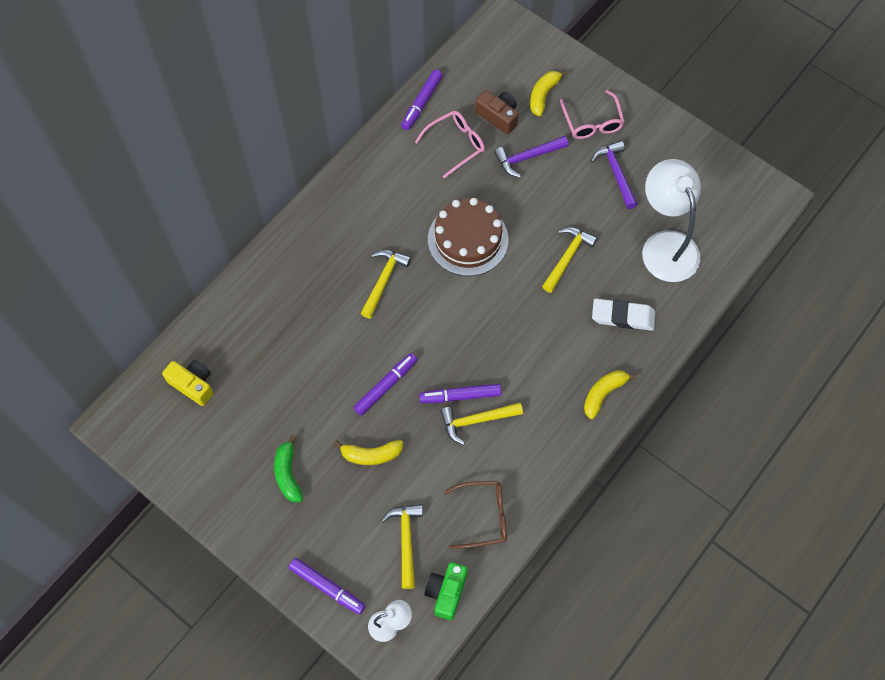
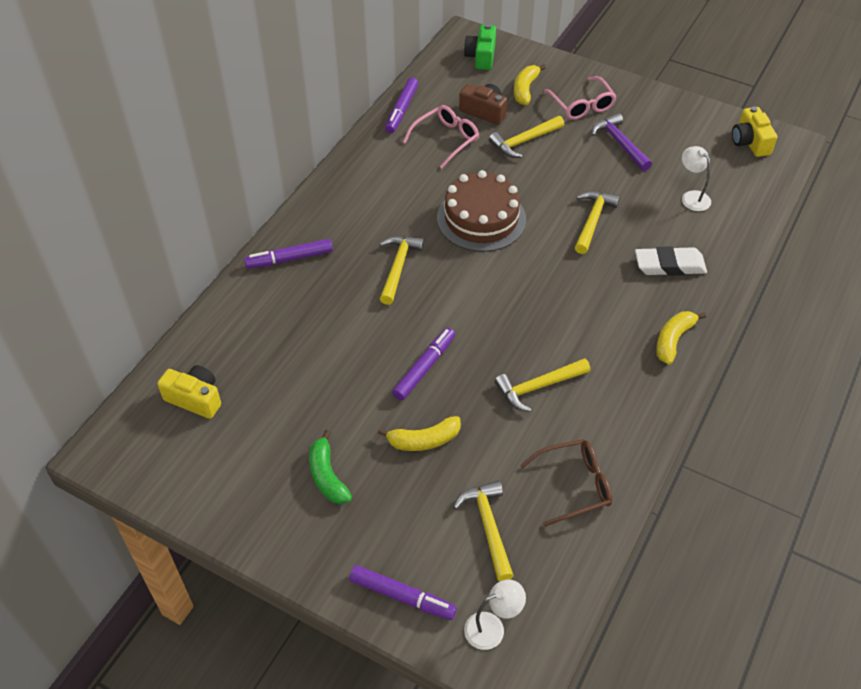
camera: 10 degrees left, 15 degrees down
(446, 592) = (553, 577): green camera -> green camera (481, 56)
(460, 396) = (513, 365): purple marker -> purple marker (290, 259)
(527, 157) = (524, 141): purple hammer -> yellow hammer
(665, 245) = (692, 197): white lamp -> white lamp, size x0.47
(739, 190) = (750, 142): none -> yellow camera

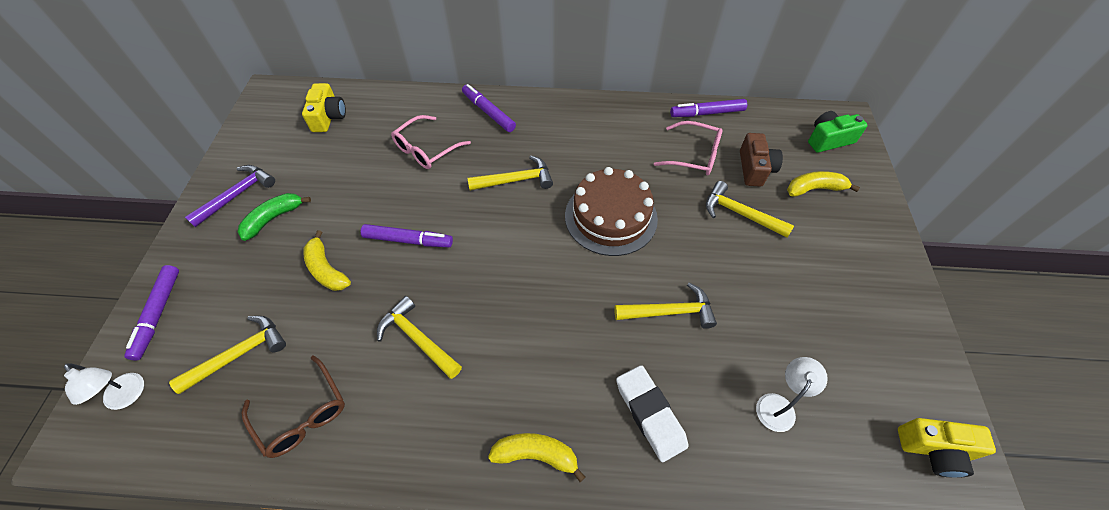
camera: 65 degrees right, 5 degrees up
(581, 105) = (836, 243): pink glasses -> pink glasses (427, 149)
(620, 143) = (807, 299): purple hammer -> purple hammer (237, 195)
(750, 142) = (934, 449): yellow camera -> yellow camera turned 135 degrees counterclockwise

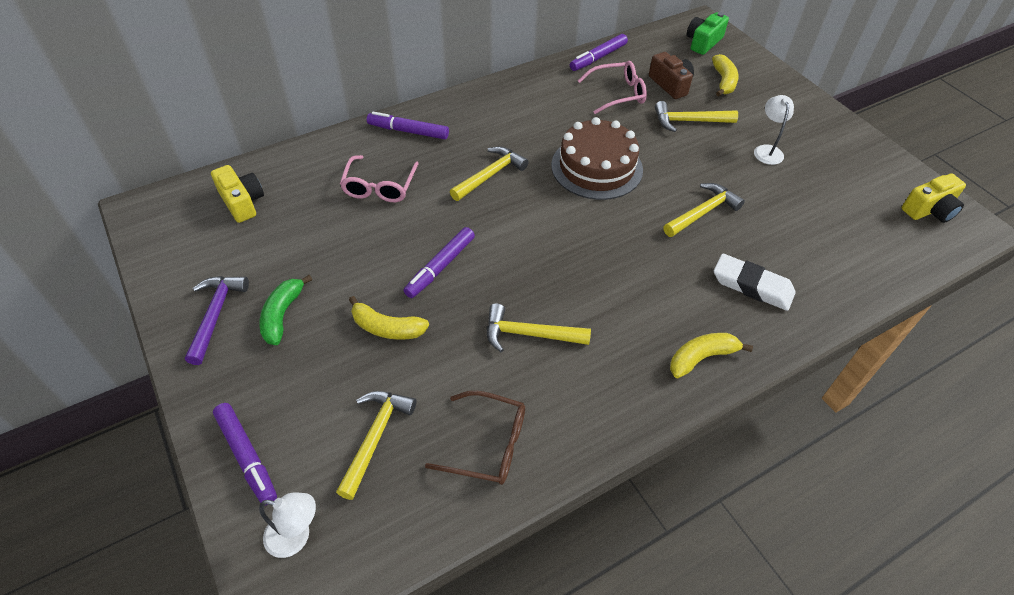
camera: 35 degrees left, 5 degrees down
(408, 240) = (440, 267): purple marker -> purple marker turned 150 degrees clockwise
(778, 405) = (825, 234): white lamp -> white lamp (767, 150)
(814, 189) = (723, 81): yellow banana -> yellow banana turned 135 degrees clockwise

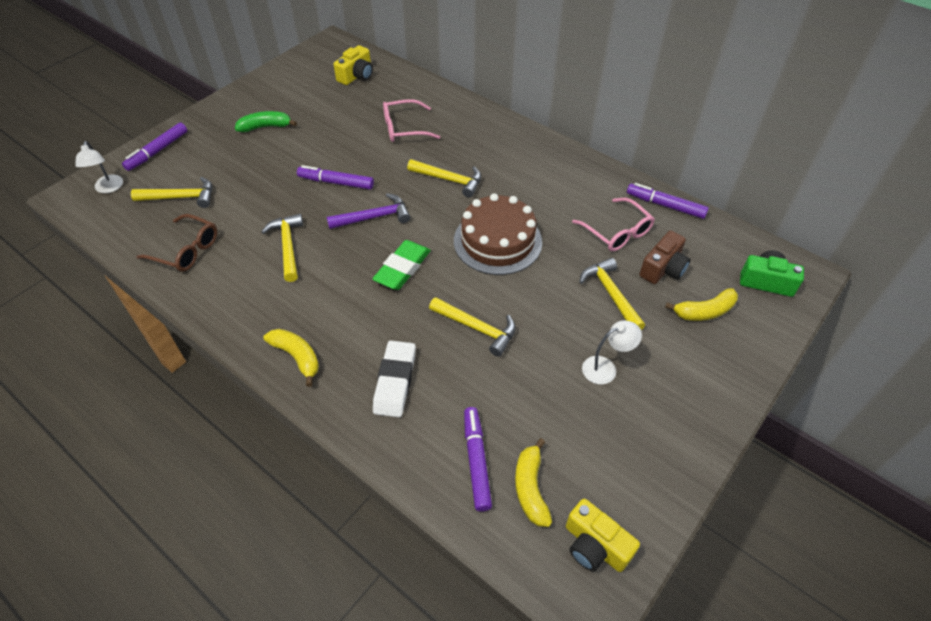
camera: 70 degrees right, 0 degrees up
(216, 315) = (256, 101): purple hammer -> purple hammer (374, 217)
(387, 328) = (270, 175): yellow banana -> yellow banana (530, 488)
(408, 131) = (475, 122): purple marker -> purple marker (476, 461)
(487, 444) = (186, 250): brown glasses -> brown glasses turned 60 degrees counterclockwise
(605, 244) = (402, 268): none -> green eraser

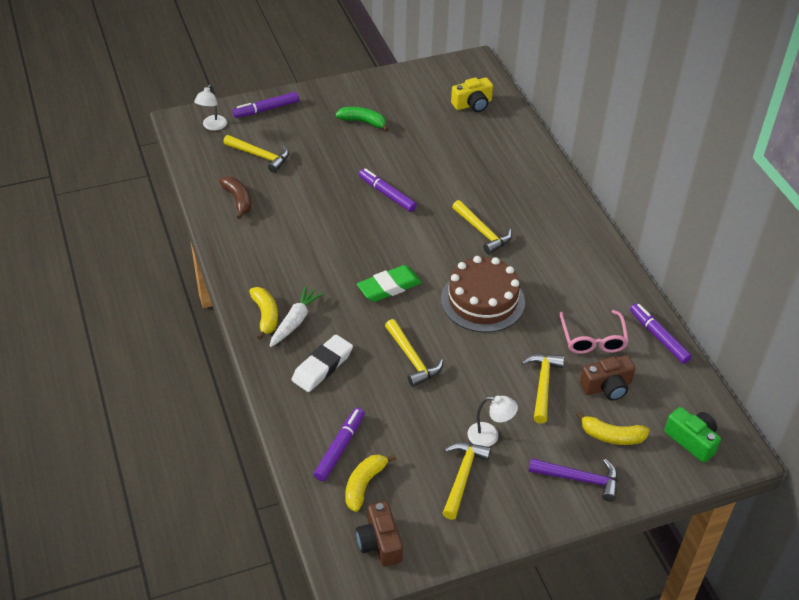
camera: 30 degrees right, 5 degrees down
(186, 250) = (238, 200): brown glasses -> brown banana
(288, 246) = (314, 230): yellow hammer -> yellow hammer (462, 477)
(333, 348) = (295, 321): none -> white carrot
(374, 217) = (396, 236): purple hammer -> purple hammer (579, 479)
(404, 128) = (479, 170): pink glasses -> none
(595, 545) = (380, 543): yellow camera -> brown camera

